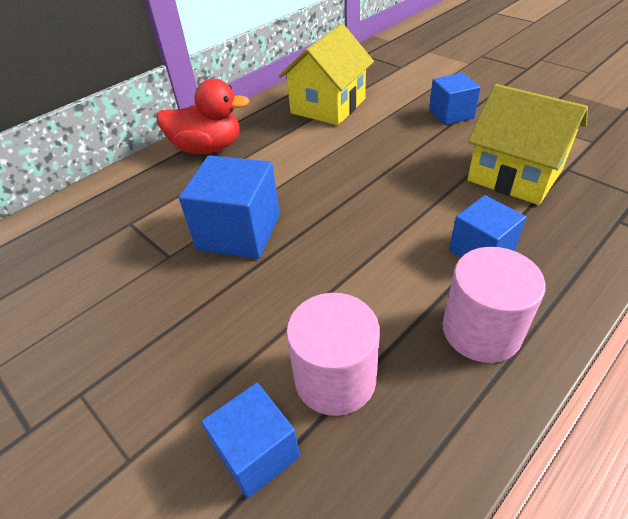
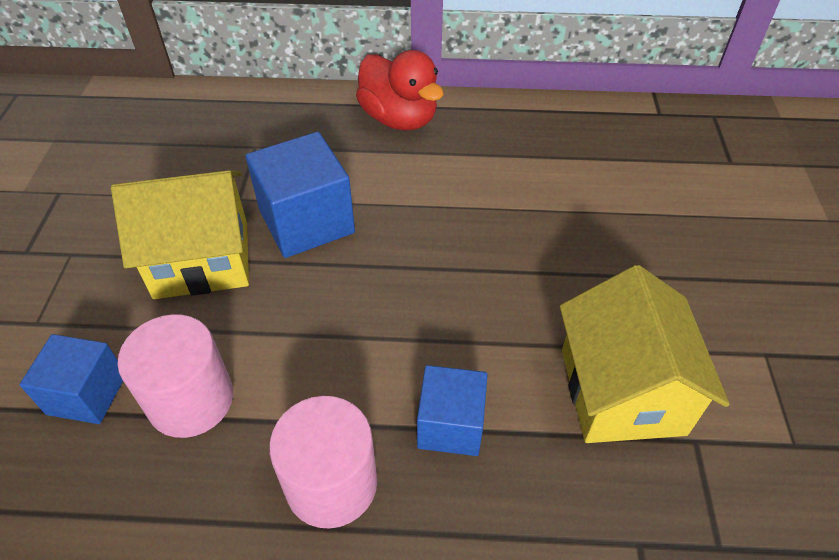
camera: 45 degrees right, 5 degrees up
(328, 106) = (568, 154): yellow house -> yellow house (202, 259)
(451, 114) = (682, 265): blue cube -> none

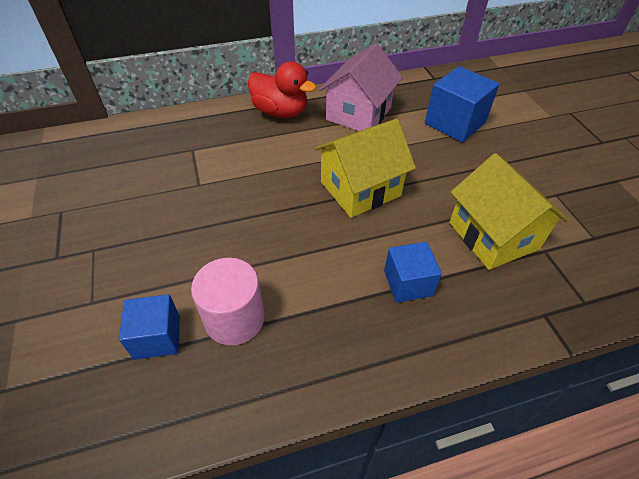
camera: 20 degrees left, 0 degrees up
(202, 259) = (194, 229): yellow house -> yellow house (360, 189)
(306, 221) = (253, 187): blue cube -> blue cube (455, 123)
(331, 483) = (354, 339): pink cylinder -> none
(511, 146) = (358, 114): none -> pink house

